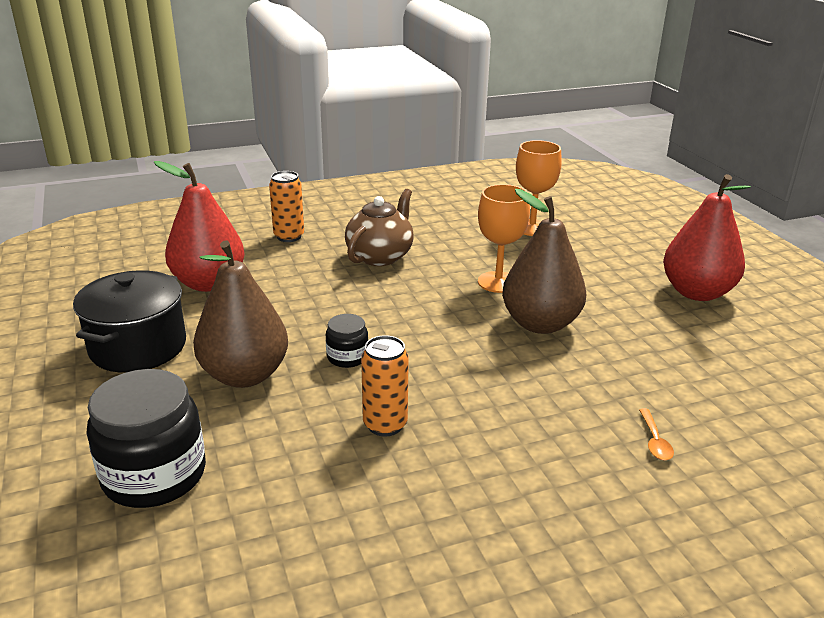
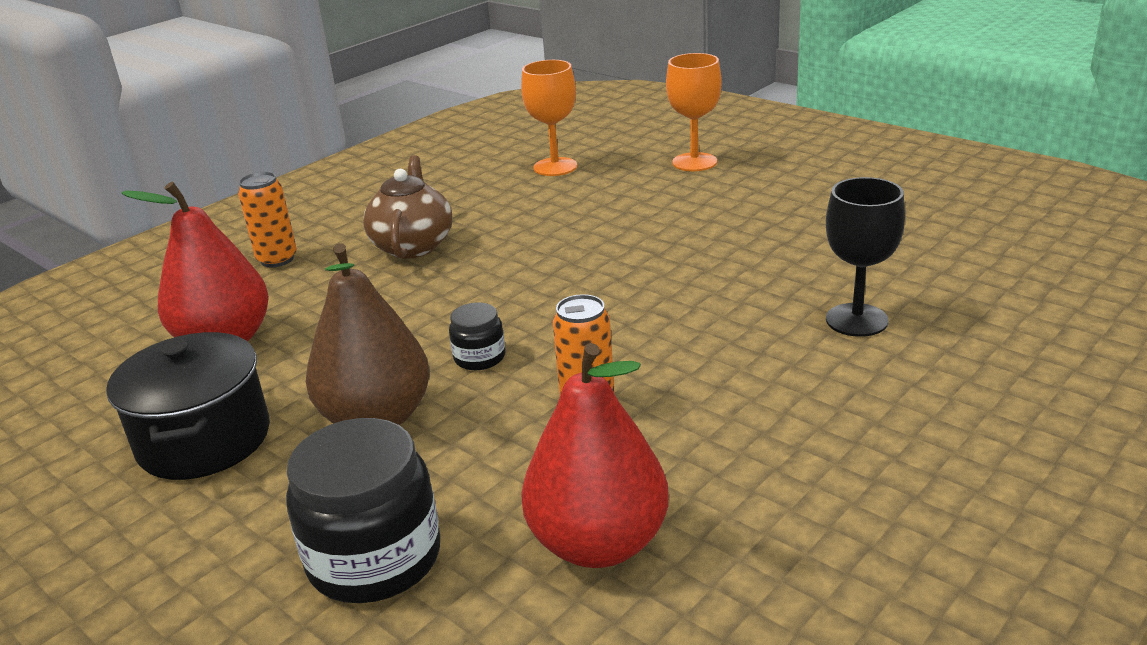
camera: 25 degrees left, 0 degrees up
(498, 282) = (571, 230): orange goblet -> orange goblet (694, 162)
(540, 324) = (653, 255): brown pear -> none
(655, 441) = (856, 320): orange spoon -> black goblet
(696, 292) = (773, 178): red pear -> red pear (598, 543)

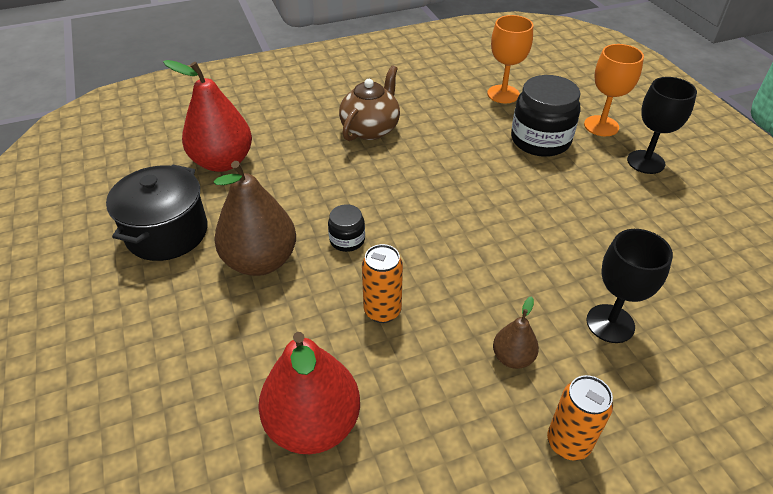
camera: 25 degrees right, 15 degrees up
(277, 259) = (289, 108): orange can -> orange can (568, 443)
(374, 558) = (192, 366): black jar -> black jar (540, 140)
(770, 177) = (645, 162): none -> black goblet
(780, 388) = (512, 358): none -> brown pear

